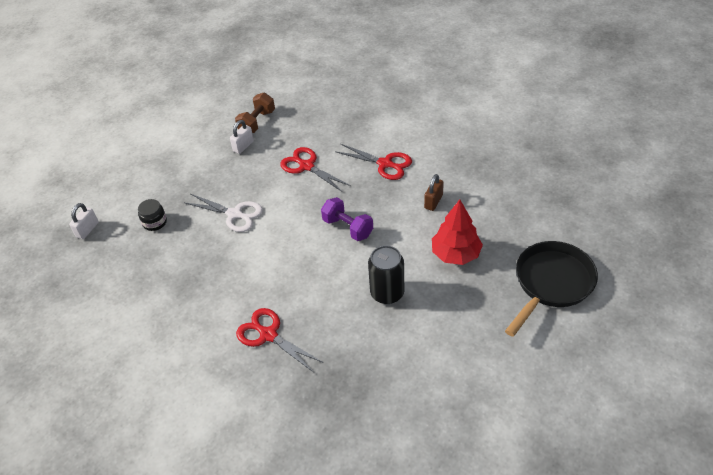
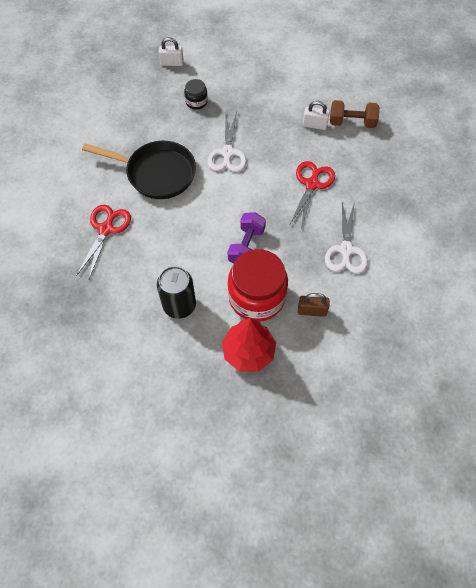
camera: 65 degrees right, 15 degrees up
(385, 164) = (346, 250): red scissors -> white scissors
(404, 234) = (256, 297): none -> red jar
(551, 283) = (242, 456): black pan -> black pan (156, 173)

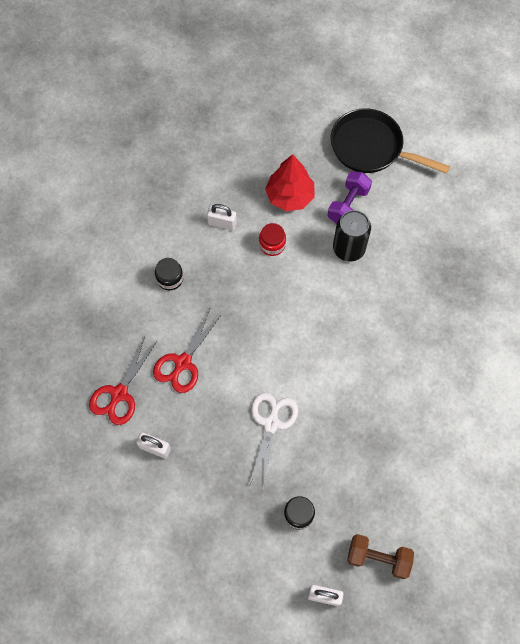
camera: 170 degrees left, 5 degrees up
(106, 229) = (420, 343): red scissors -> red scissors (119, 393)
(156, 173) = (359, 408): black pan -> black pan (371, 148)
(246, 246) = (272, 299): purple dumbbell -> purple dumbbell (348, 205)
(256, 297) = (272, 244): red jar -> red jar, size x0.47
(312, 311) = (222, 223): brown padlock -> white padlock
(346, 250) = (170, 278): white scissors -> black jar
(352, 123) = (107, 444): brown dumbbell -> brown dumbbell (378, 558)

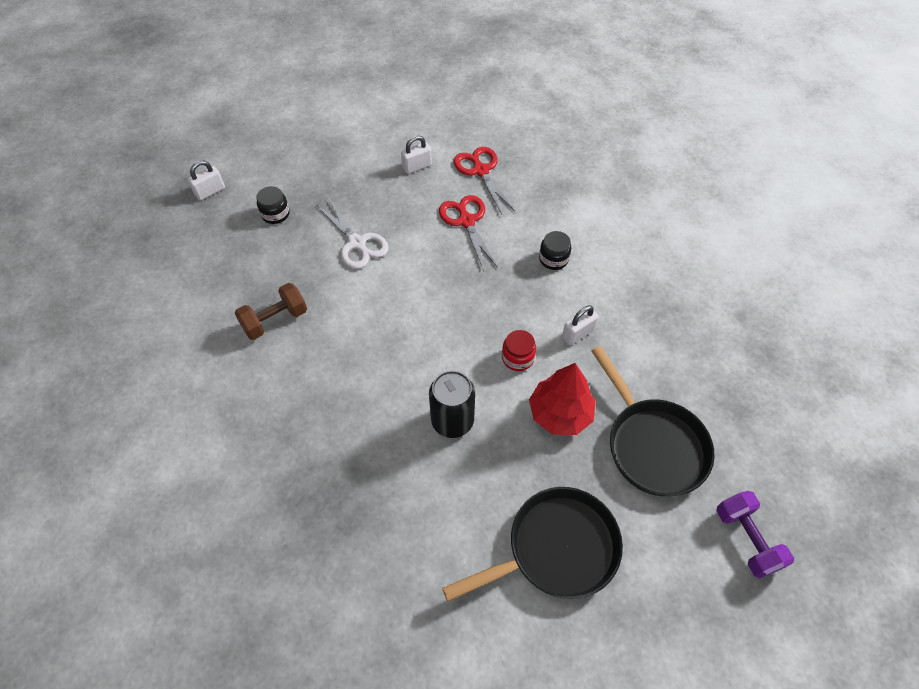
camera: 130 degrees right, 10 degrees down
(267, 139) = (652, 445): none -> black pan
(348, 205) = (502, 461): purple dumbbell -> purple dumbbell (746, 539)
(378, 558) = (191, 238): brown dumbbell -> brown dumbbell (275, 320)

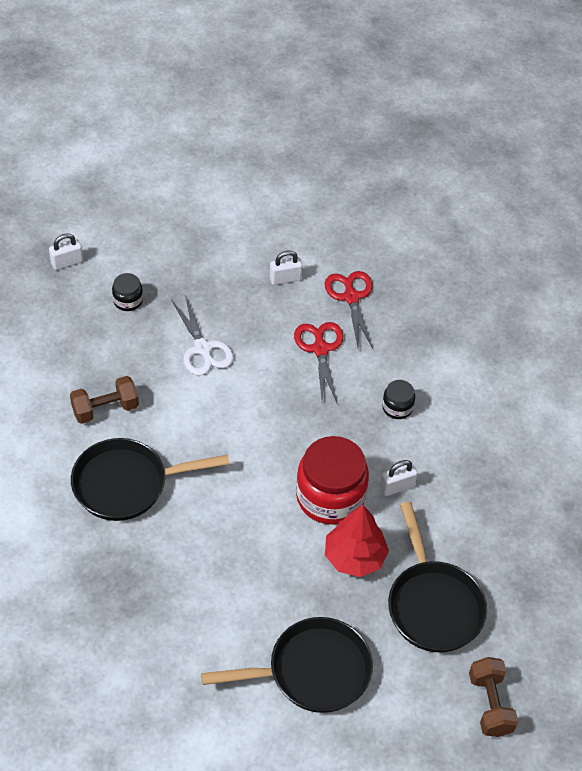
camera: 10 degrees right, 5 degrees down
(313, 390) = (127, 484): none -> black pan
(452, 421) = (250, 540): black can -> none
(517, 358) = (330, 497): red jar -> red jar, size x2.12
(746, 539) = (490, 704): purple dumbbell -> brown dumbbell

